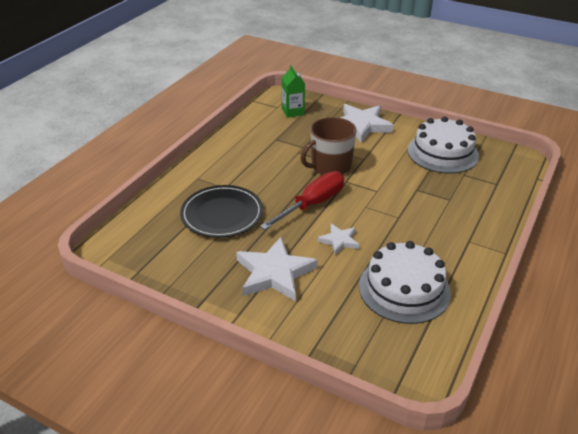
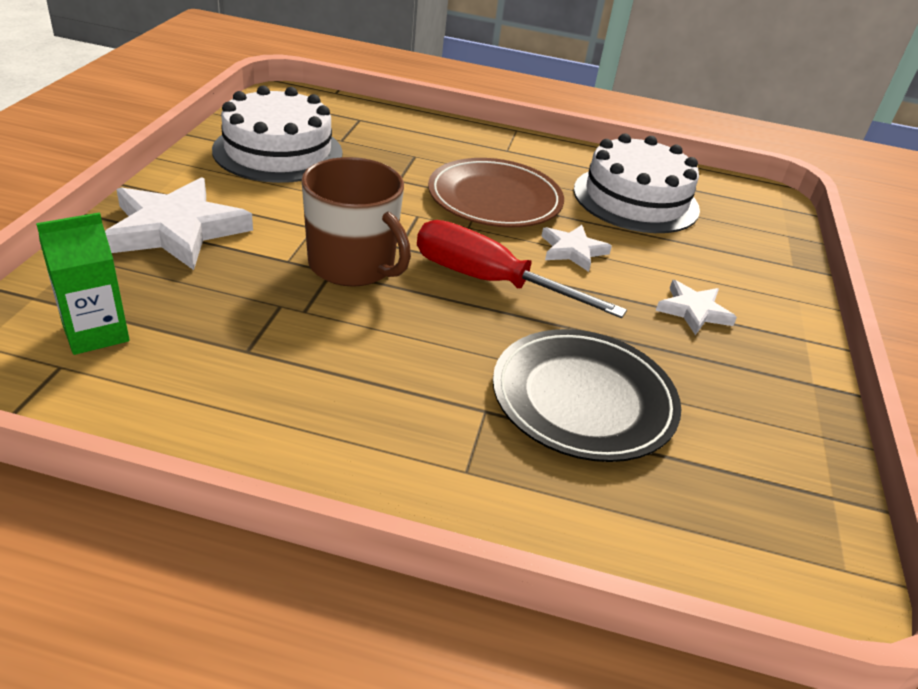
camera: 110 degrees left, 0 degrees up
(274, 273) = (693, 311): white star -> white star, size x0.54
(398, 222) = (495, 199): none -> brown plate

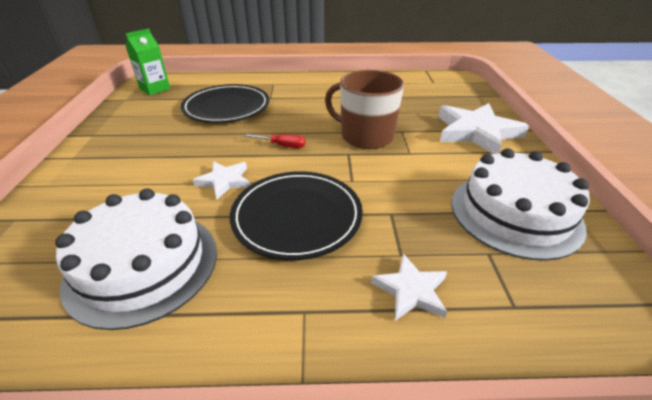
camera: 170 degrees right, 0 degrees up
(96, 333) = (438, 90): green carton -> green carton (155, 89)
(489, 281) = (282, 145): red screwdriver -> red screwdriver, size x0.46
(495, 199) = (297, 216): brown plate -> black plate
(693, 311) = (144, 158): white star -> white star (411, 290)

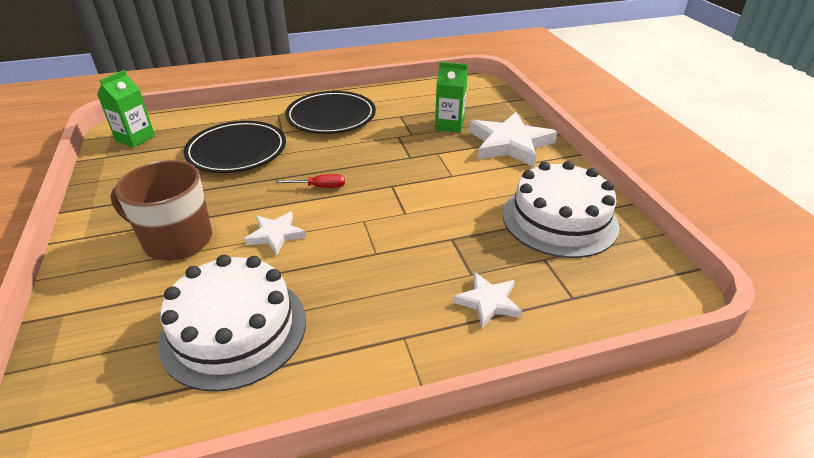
camera: 15 degrees left, 0 degrees up
(297, 216) = (365, 257): black plate -> black plate (331, 116)
(365, 136) = (403, 164): brown mug -> brown mug (176, 240)
(420, 109) = (449, 125): none -> green carton

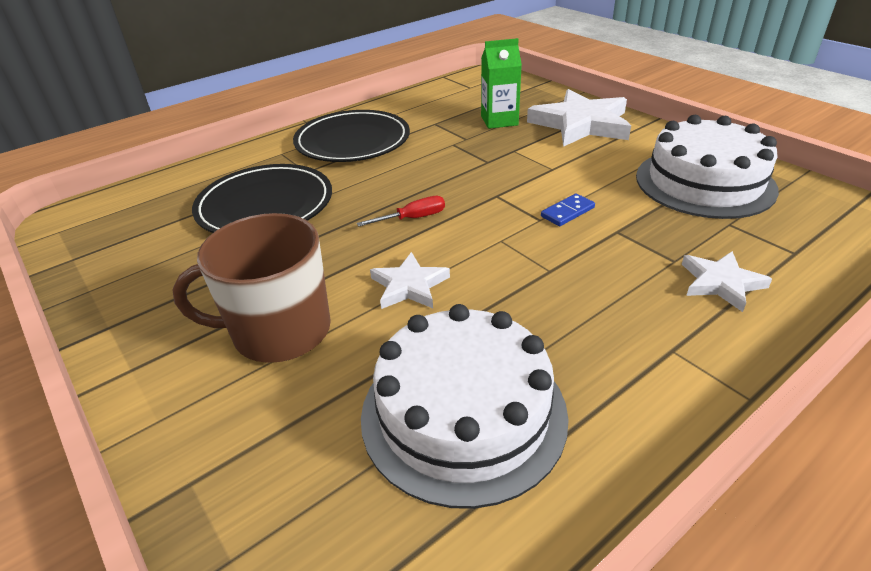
camera: 20 degrees left, 0 degrees up
(135, 138) = (101, 225): green carton -> none
(429, 213) = (567, 212): none -> blue domino

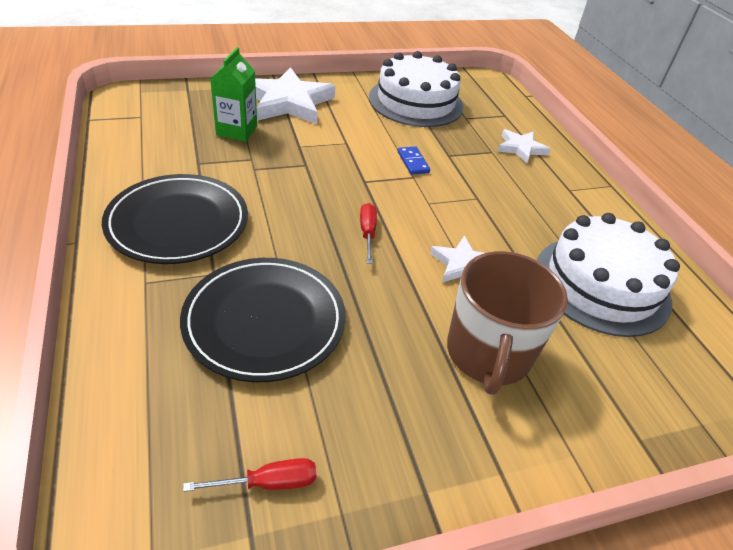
camera: 75 degrees left, 5 degrees up
(113, 252) = (268, 483): none -> red screwdriver

